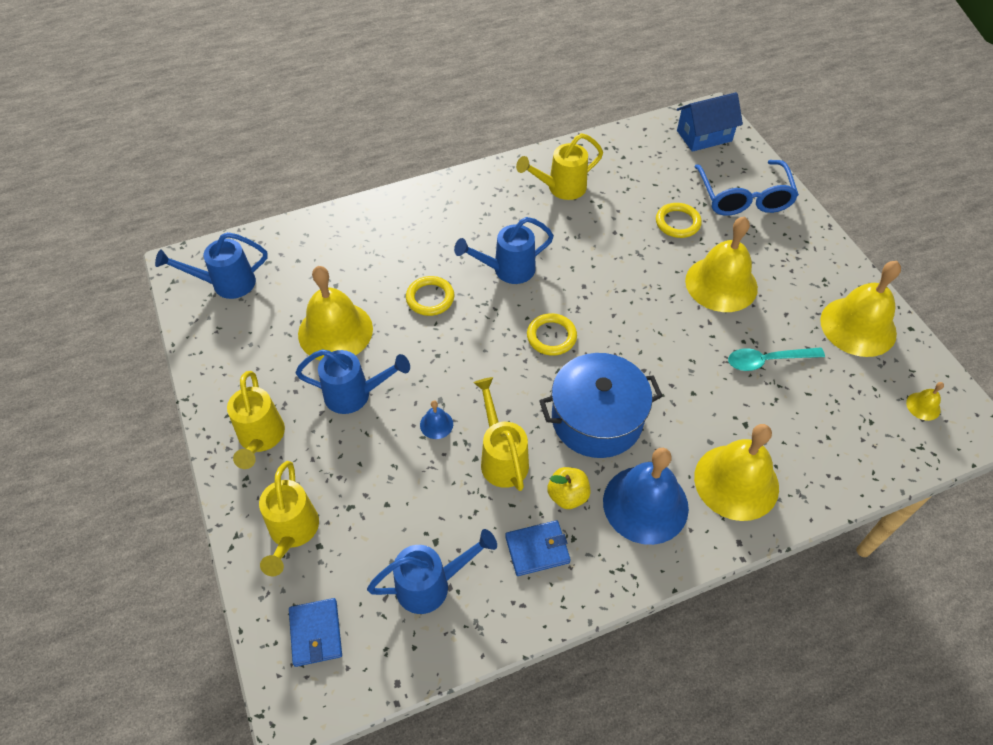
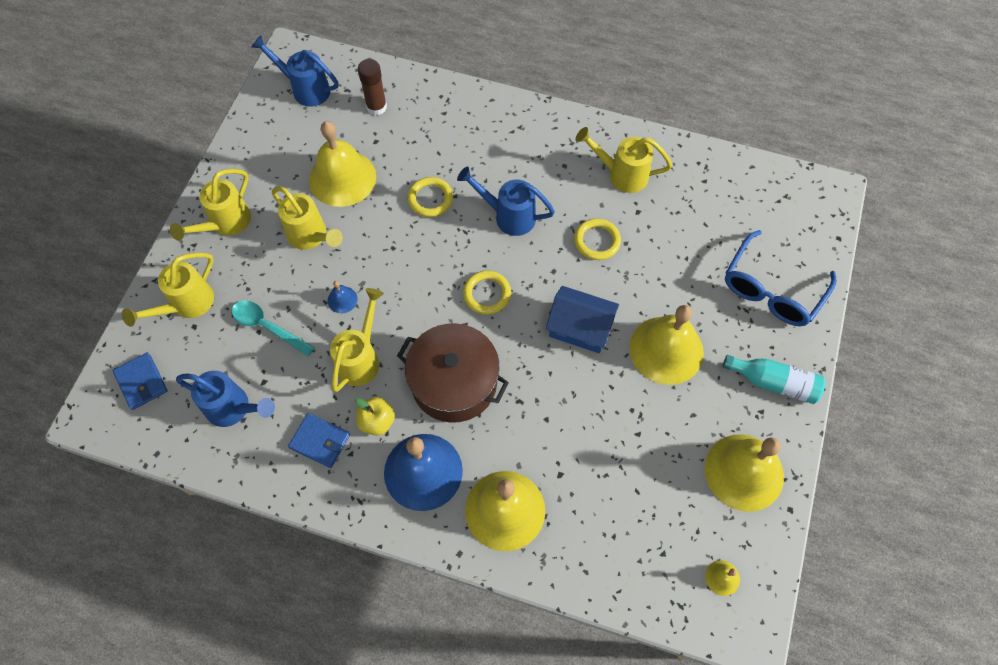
camera: 40 degrees right, 10 degrees up
(309, 259) = (376, 107): none -> brown glue stick
(316, 633) = (141, 382): blue wallet -> blue wallet turned 60 degrees counterclockwise
(355, 394) = (311, 236): blue watering can -> yellow watering can
(597, 419) = (454, 382): blue pot -> brown pot
(677, 223) = (687, 271): yellow ring -> yellow ring (597, 241)
(704, 136) = (799, 208): blue house -> blue house (580, 328)
(767, 360) = (633, 440): turquoise spoon -> turquoise spoon (268, 327)
(811, 255) = (773, 382): none -> turquoise bottle

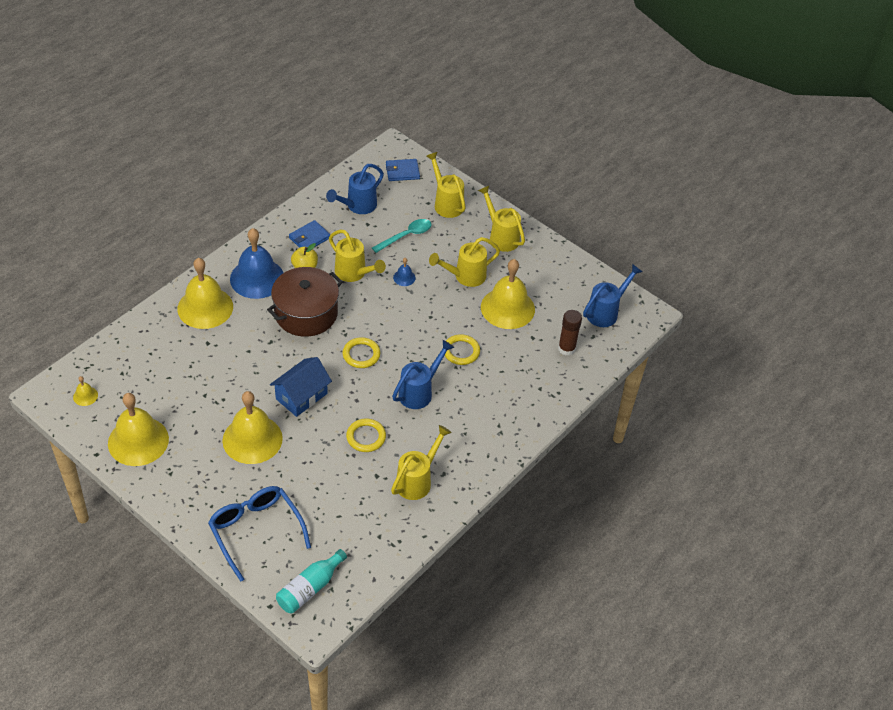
camera: 110 degrees right, 15 degrees down
(773, 382) = (185, 492): turquoise bottle -> turquoise bottle (310, 588)

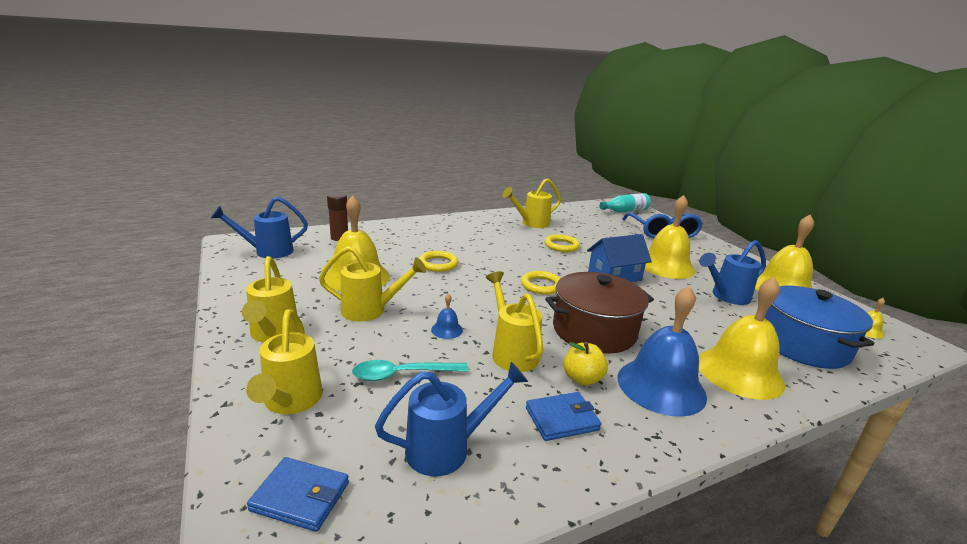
camera: 155 degrees left, 25 degrees down
(150, 355) = (802, 344): none -> blue pot
(419, 392) = (499, 254): blue watering can -> blue watering can (726, 296)

